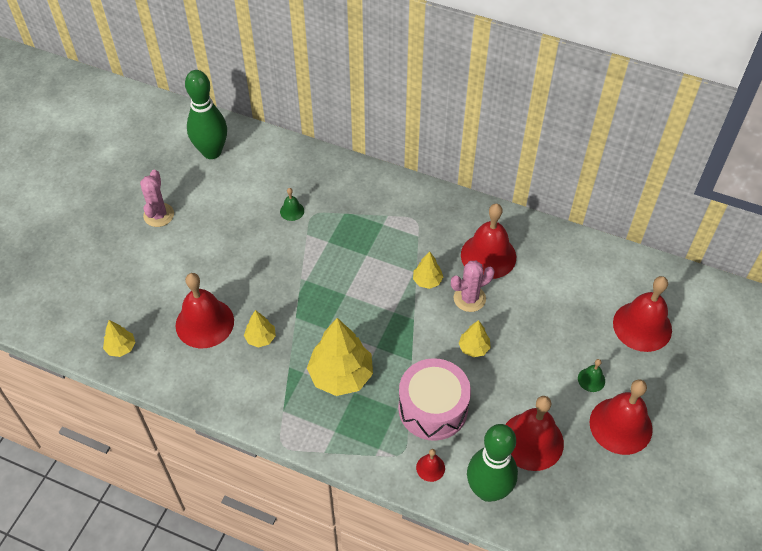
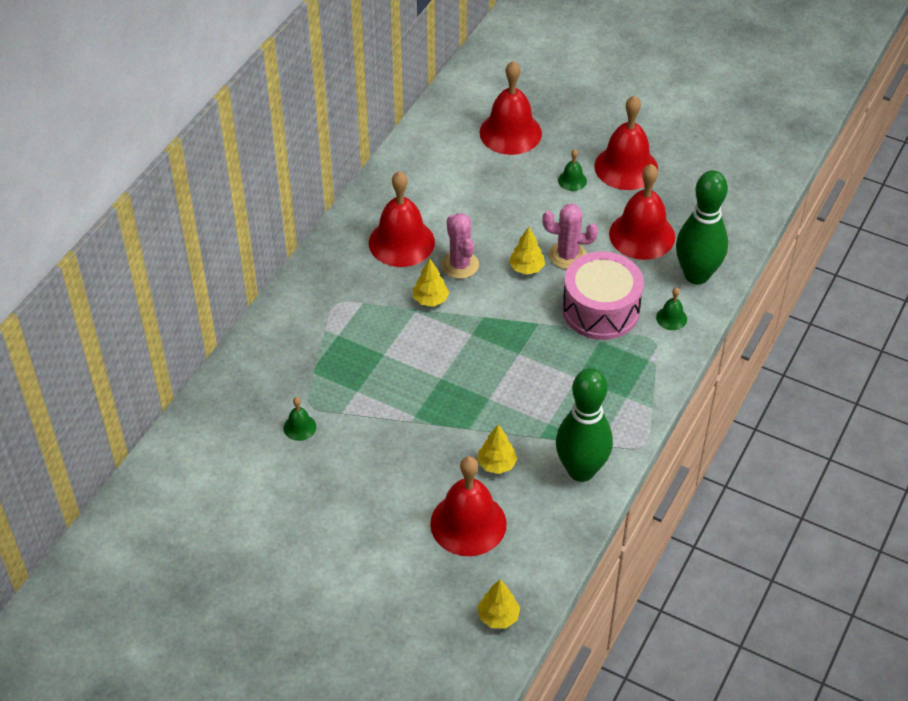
camera: 85 degrees left, 5 degrees down
(159, 215) = (279, 581): pink cactus -> pink cactus (567, 255)
(212, 152) = (172, 518): green bowling pin -> green bowling pin (581, 470)
(341, 375) = (554, 388): yellow tree -> none
(430, 468) = (671, 318): red bell -> green bell

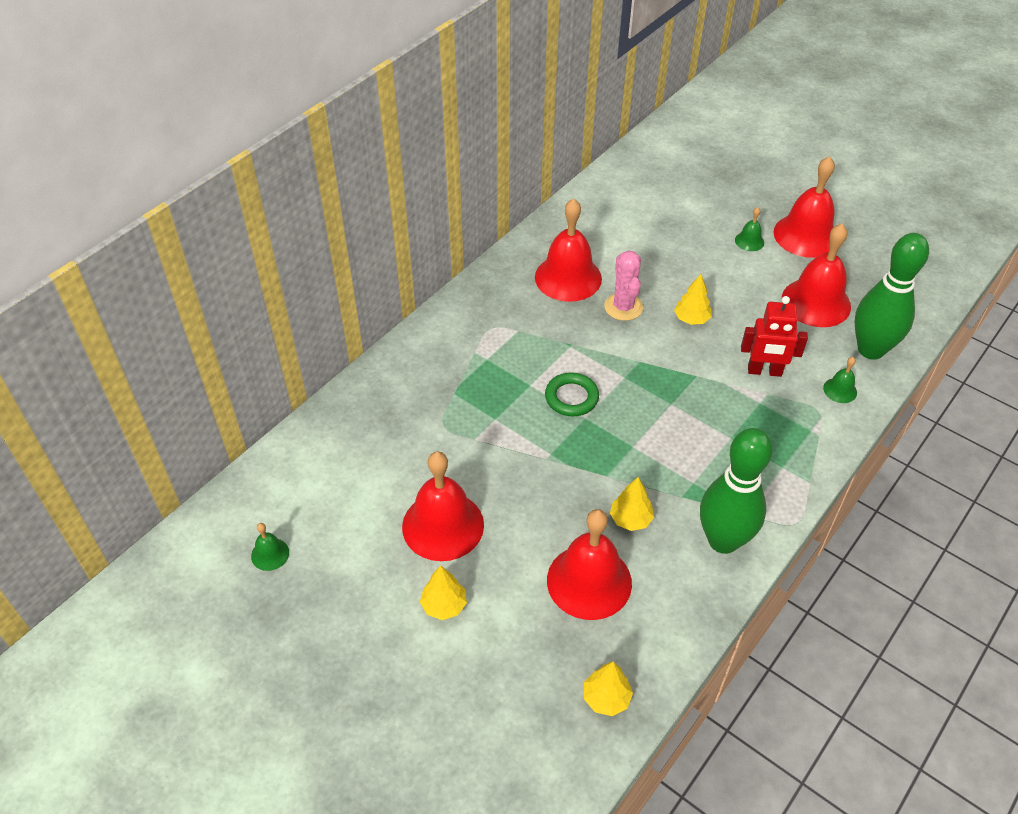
camera: 10 degrees right, 0 degrees up
(299, 427) = (428, 447): green bell -> green bell (270, 554)
(425, 360) = (571, 397): none -> green ring
(430, 300) = (587, 337): yellow tree -> yellow tree (444, 605)
(510, 133) = (693, 190): red bell -> red bell (443, 525)
(567, 255) = (735, 312): pink cactus -> none
(600, 310) = (764, 371): pink drum -> red robot

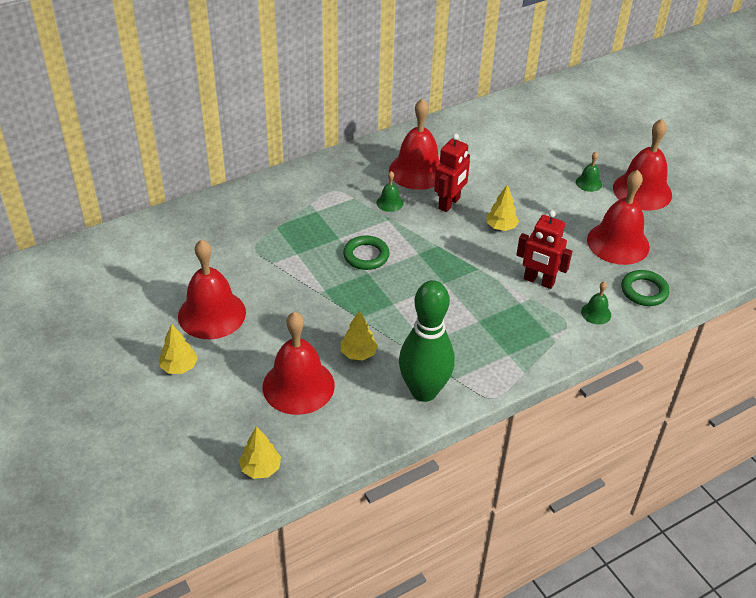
camera: 20 degrees right, 5 degrees down
(270, 554) = (77, 295): green bell -> green bell (389, 203)
(623, 307) = (449, 203): pink cactus -> red robot
(871, 349) = (644, 291): green bowling pin -> green ring

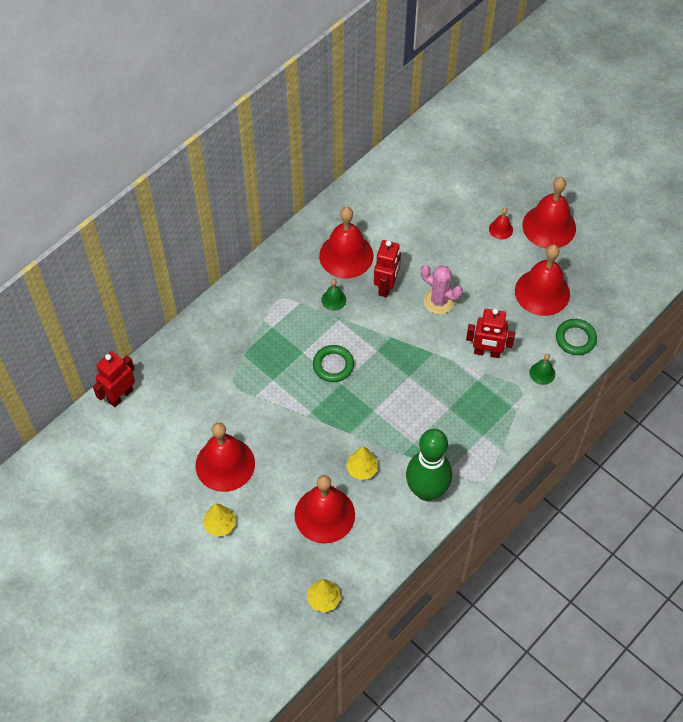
camera: 15 degrees left, 15 degrees up
(135, 232) = (120, 396): none -> red robot
(501, 227) = (439, 301): yellow tree -> pink cactus
(588, 183) = (501, 229): green bell -> red bell

